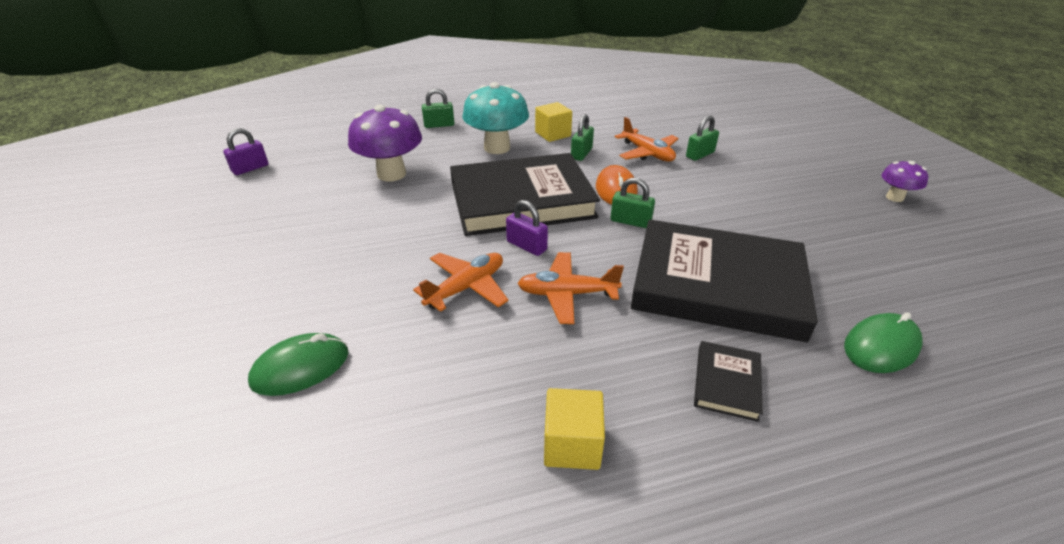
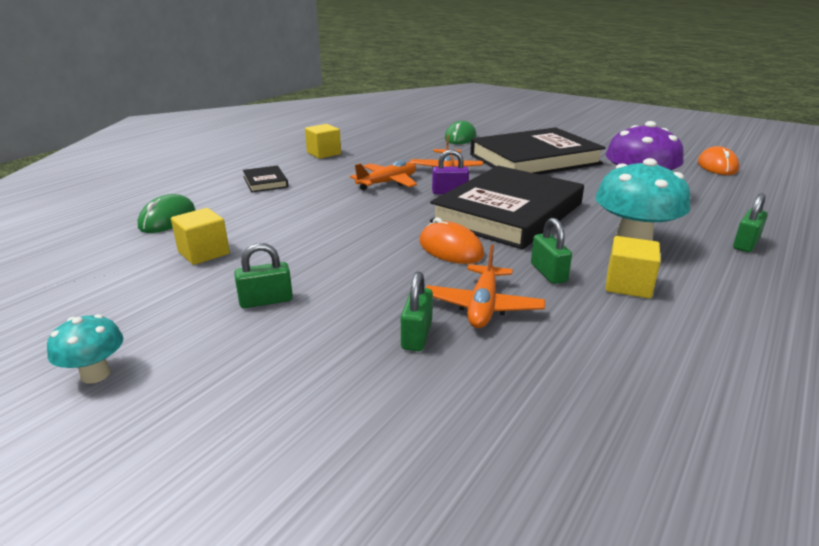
camera: 140 degrees right, 10 degrees down
(250, 168) = (717, 166): purple padlock -> orange mouse
(630, 221) = (401, 229): green padlock -> green padlock (266, 301)
(647, 153) = (483, 306): orange plane -> orange plane turned 90 degrees counterclockwise
(717, 285) = (295, 214): black book -> black book (534, 159)
(829, 267) = (204, 253): none -> yellow cube
(894, 197) = (96, 374): purple mushroom -> turquoise mushroom

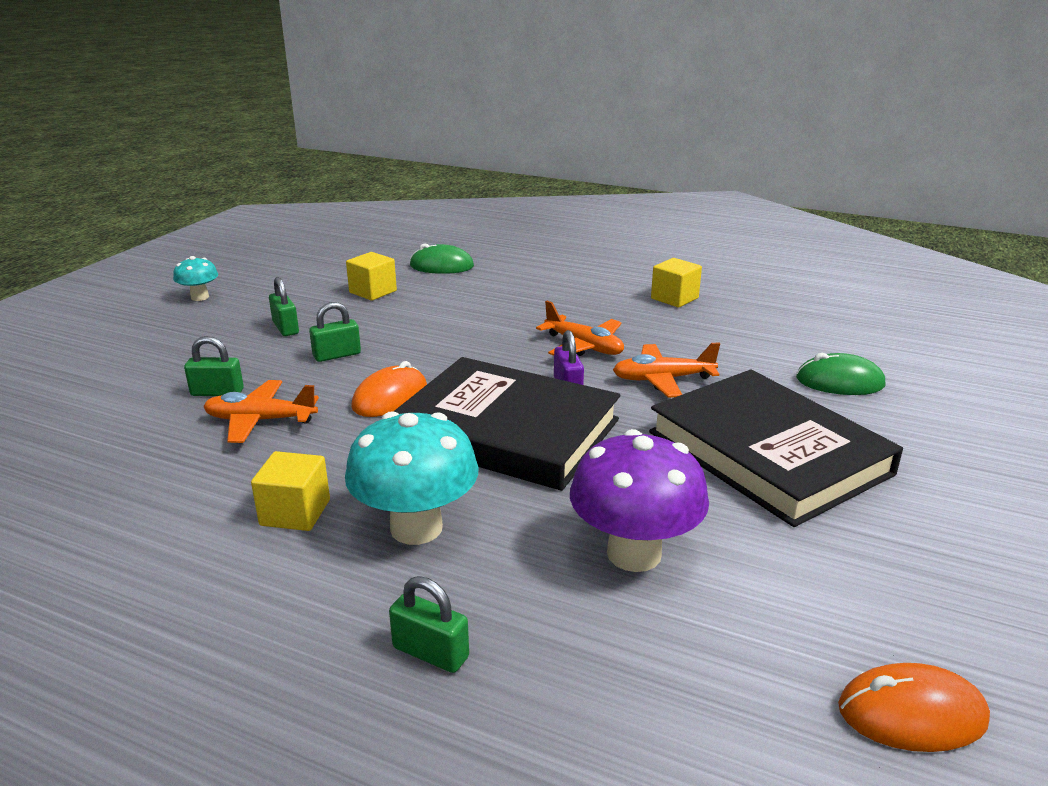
camera: 80 degrees right, 0 degrees up
(265, 182) = (554, 285): black book -> none
(548, 273) = (329, 458): green padlock -> green padlock (337, 355)

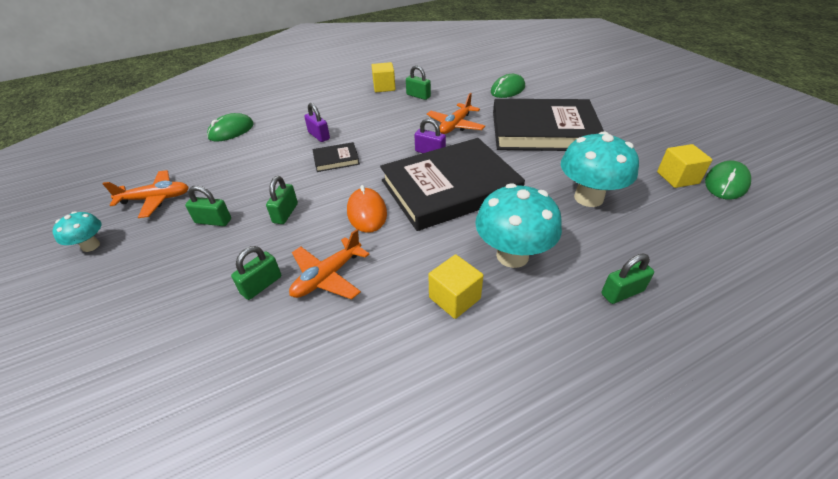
camera: 50 degrees left, 15 degrees up
(373, 292) = (221, 167): yellow cube -> yellow cube (677, 178)
(467, 339) = (336, 159): none -> black book
(500, 310) = (319, 136): none -> purple padlock
(584, 346) = (396, 130): orange plane -> orange plane (156, 199)
(634, 553) = (588, 198): purple mushroom -> turquoise mushroom
(693, 327) = (418, 96): none -> green padlock
(911, 713) = (726, 183): orange mouse -> green mouse

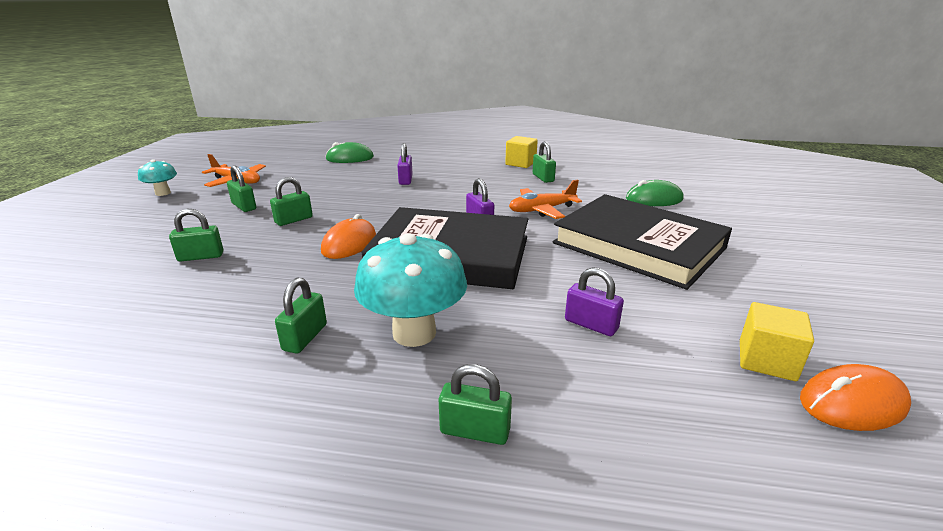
camera: 35 degrees right, 15 degrees down
(327, 276) = (247, 272): orange plane -> none
(336, 159) = (391, 199): black book -> none
(454, 298) = (305, 337): yellow cube -> green padlock
(588, 198) = (591, 325): turquoise mushroom -> purple padlock
(726, 183) = (852, 403): green mouse -> orange mouse

